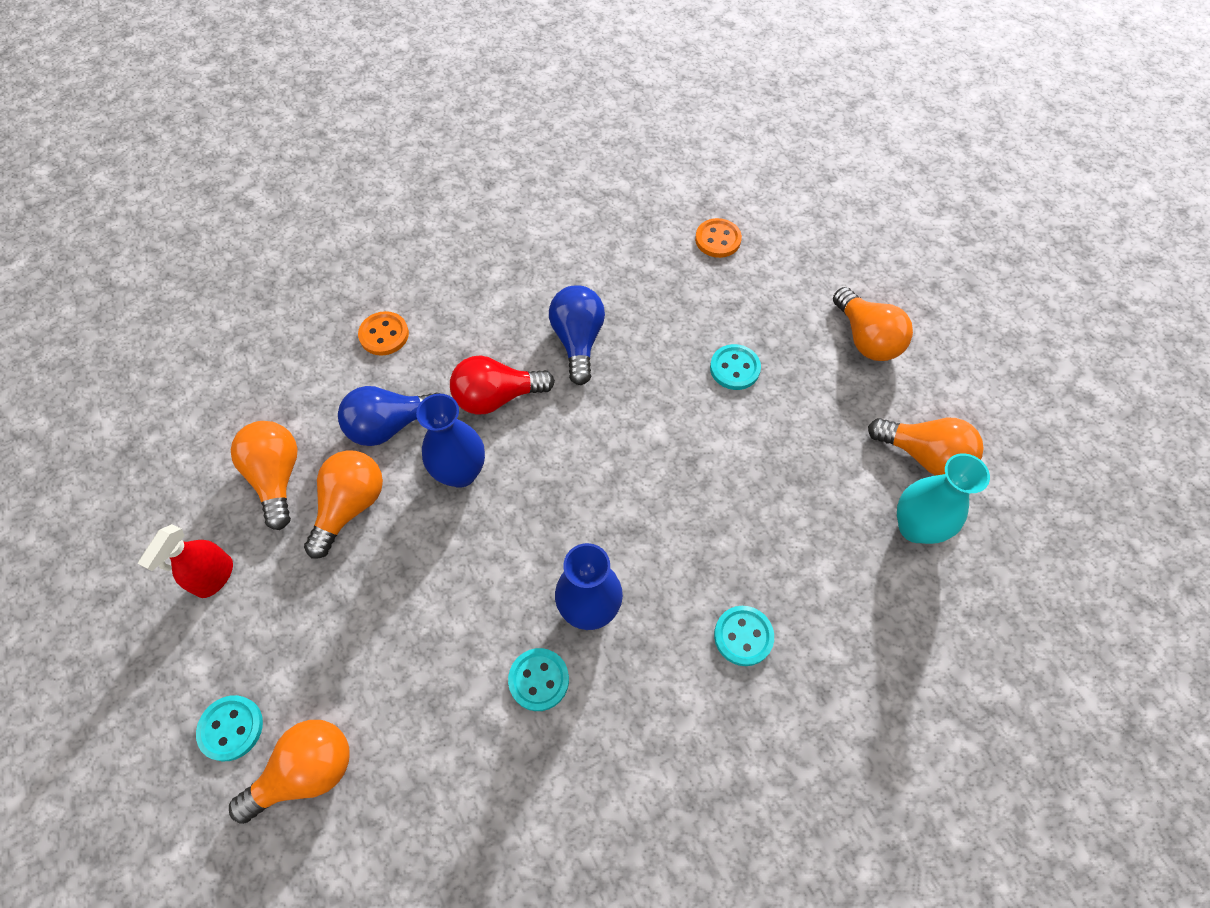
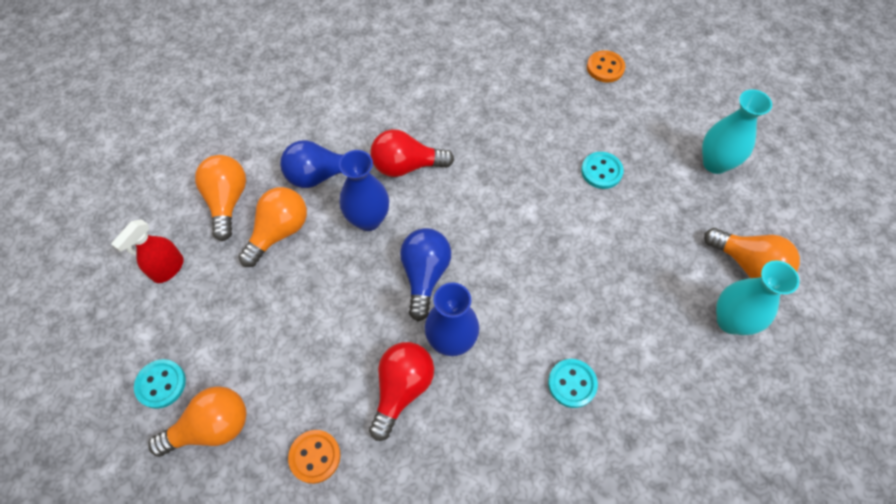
camera: 10 degrees right, 0 degrees up
(384, 335) = (327, 105): orange button -> orange button (315, 456)
(539, 680) = (402, 389): turquoise button -> red light bulb
(578, 341) = (478, 131): blue light bulb -> blue light bulb (425, 275)
(866, 338) = (715, 163): orange light bulb -> turquoise vase

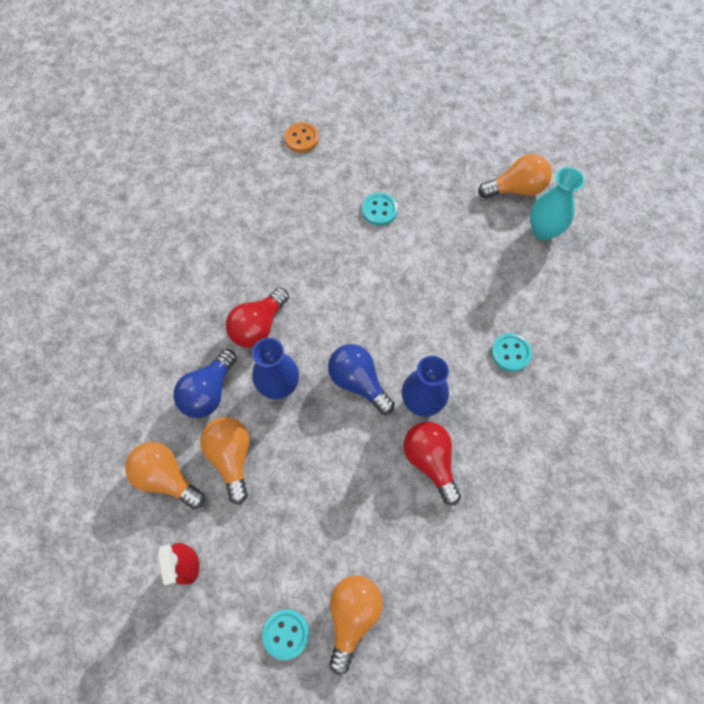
camera: 50 degrees left, 5 degrees up
(315, 456) = (432, 555): orange button -> none
(715, 163) = (434, 143): turquoise vase -> none

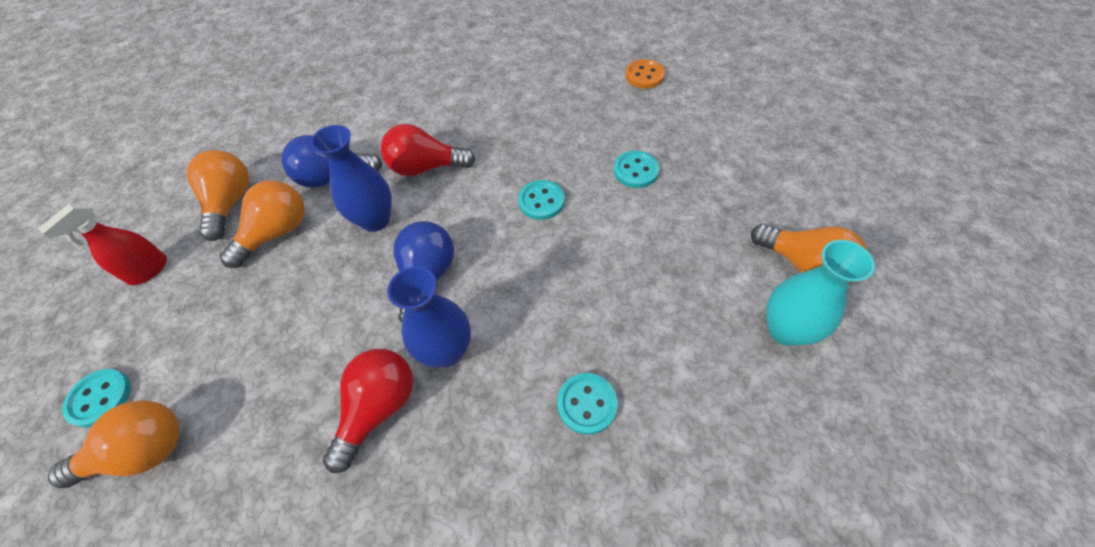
camera: 55 degrees right, 10 degrees down
(355, 278) = (541, 201): none -> turquoise button

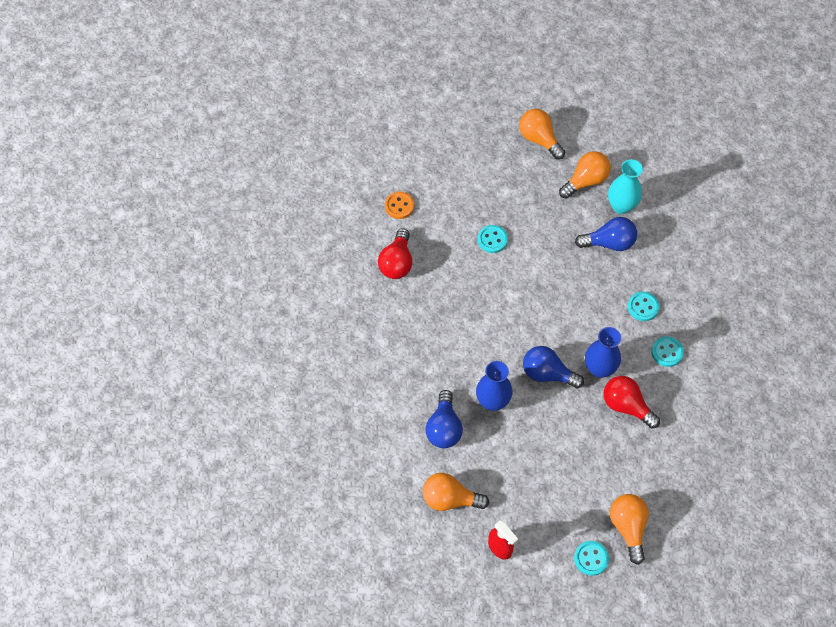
camera: 80 degrees left, 5 degrees up
(277, 233) = (487, 465): orange light bulb -> orange light bulb (539, 139)
(426, 167) = (452, 365): red light bulb -> red light bulb (397, 263)
(541, 201) = (503, 299): turquoise button -> turquoise button (667, 352)
(699, 323) = (609, 243): none -> blue light bulb

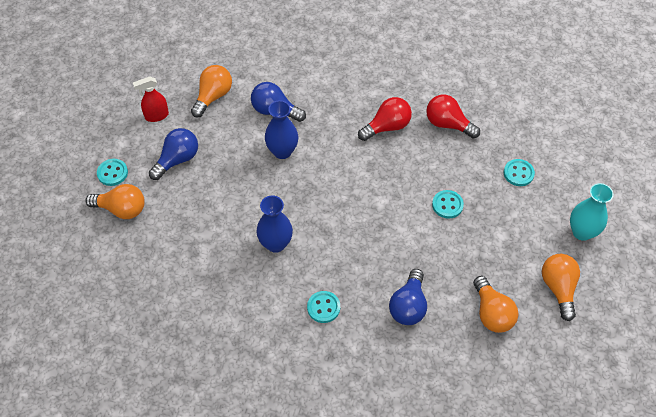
camera: 110 degrees right, 5 degrees down
(399, 206) = (509, 143): orange button -> none
(539, 139) = (558, 288): orange light bulb -> orange light bulb turned 75 degrees counterclockwise
(547, 374) = (289, 201): blue light bulb -> blue light bulb (177, 160)
(621, 206) = (449, 336): turquoise vase -> turquoise vase (582, 232)
(626, 406) = (229, 251): red light bulb -> red light bulb (387, 127)
(667, 352) = (266, 309): turquoise button -> turquoise button (518, 173)

